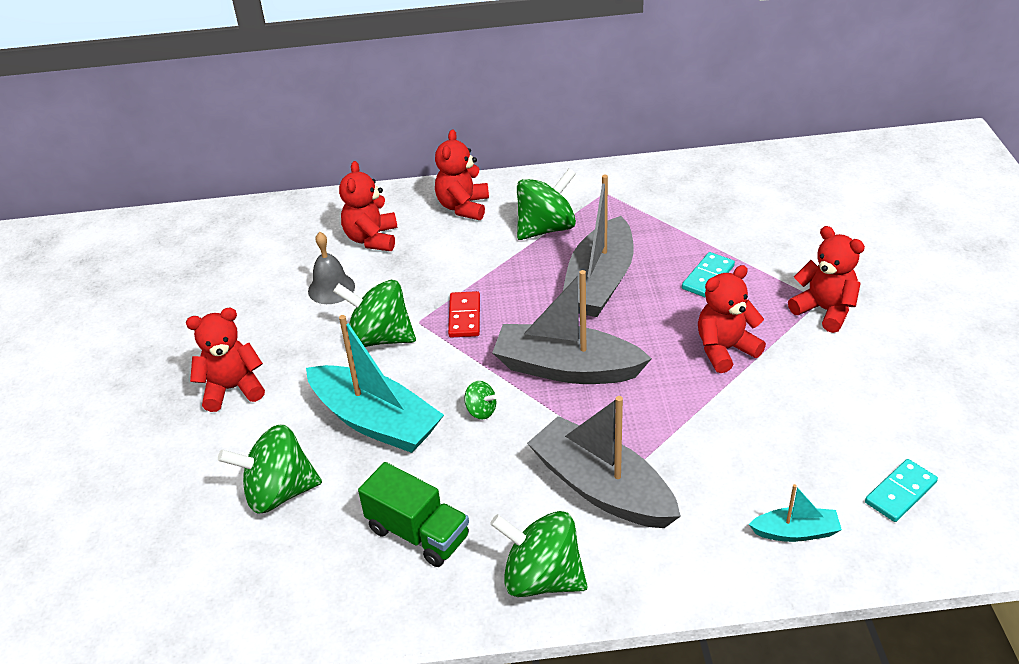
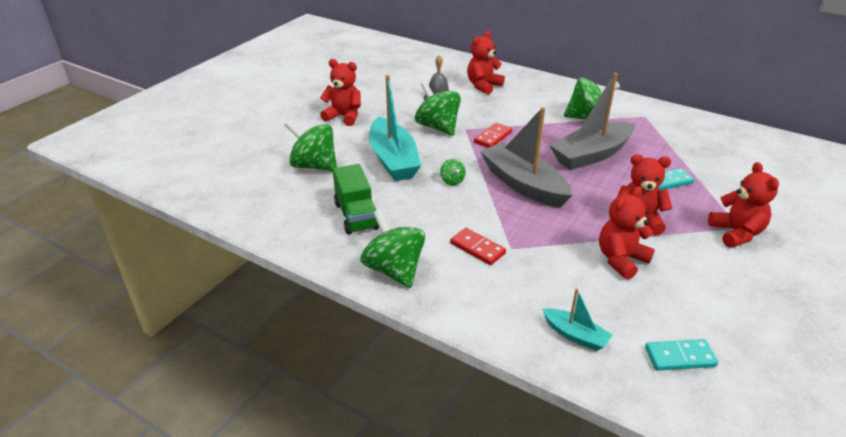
camera: 35 degrees right, 5 degrees down
(463, 207) = (549, 91): red teddy bear -> red teddy bear (621, 260)
(602, 488) = (477, 248): grey boat -> red domino

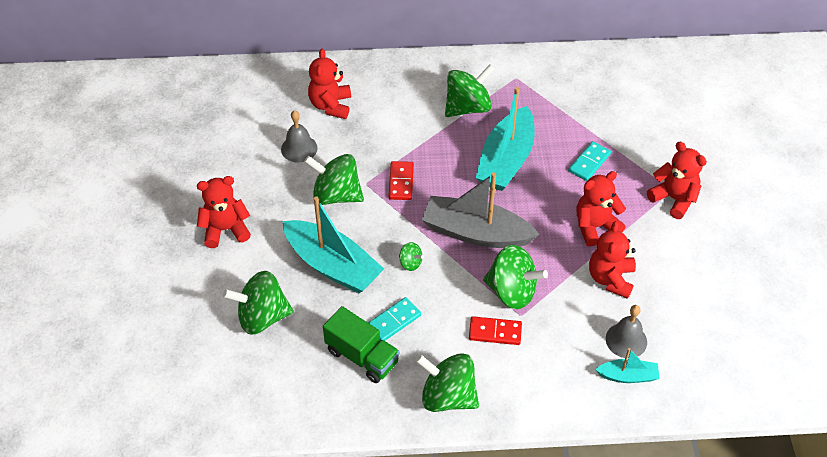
camera: 35 degrees left, 15 degrees up
(518, 230) = (512, 291): none -> green spinning top
(591, 155) = (506, 160): grey boat -> turquoise boat
(598, 308) = (626, 340): none -> grey bell
(679, 357) = (705, 352): turquoise domino -> turquoise domino (394, 321)

